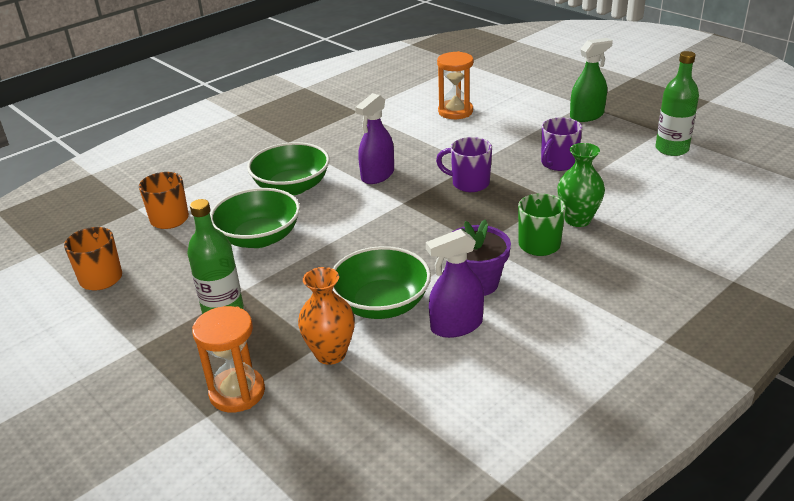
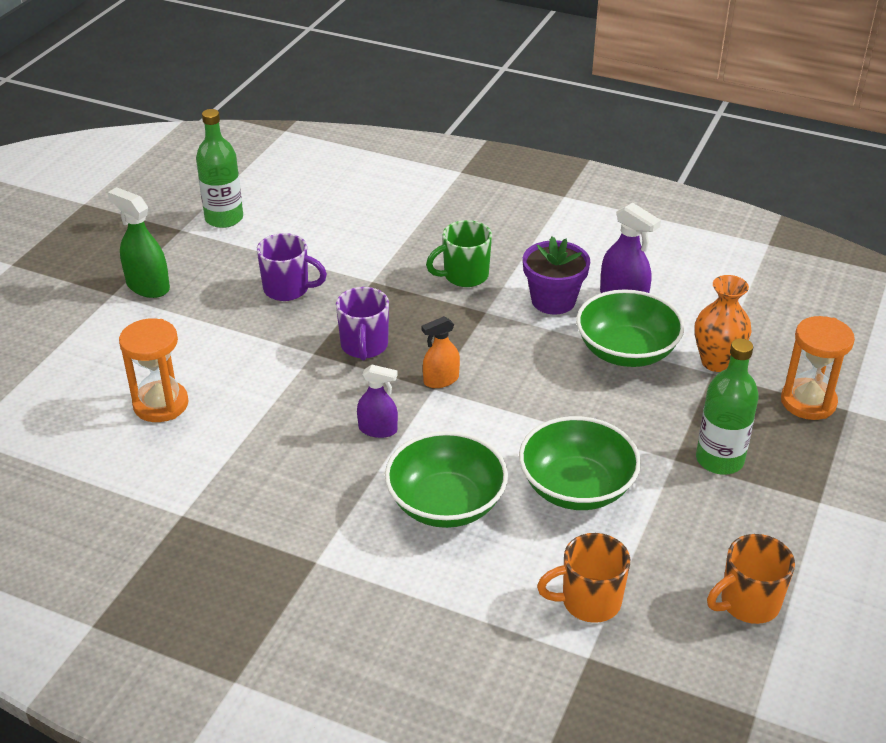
camera: 115 degrees left, 5 degrees up
(377, 175) = (378, 429): purple spray bottle -> purple spray bottle, size x0.66
(410, 207) = (441, 380): none -> orange spray bottle
(577, 220) = (406, 259): green vase -> none

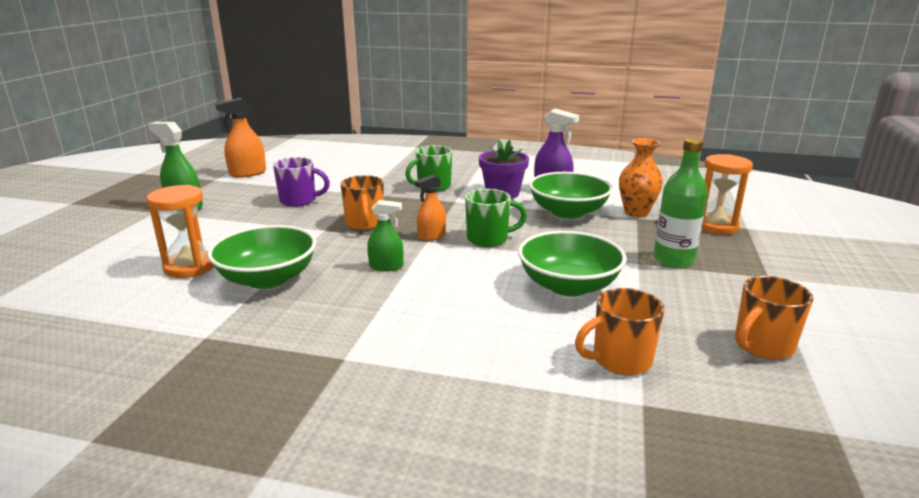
camera: 10 degrees left, 15 degrees down
(224, 218) = (247, 173): green bottle -> orange spray bottle
(364, 346) = (365, 224): purple mug -> orange mug
(378, 429) = (386, 266): purple spray bottle -> green spray bottle
(446, 503) = (459, 306): green bowl -> green bowl (268, 278)
(509, 394) = (489, 239): none -> green mug

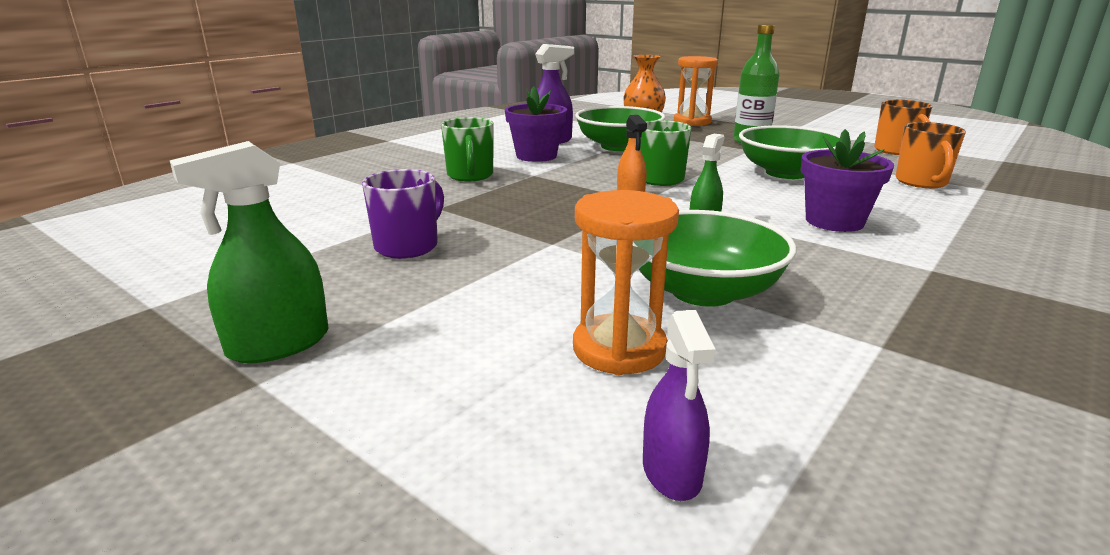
camera: 65 degrees left, 0 degrees up
(85, 292) = (671, 472): none -> purple spray bottle
(247, 173) = (178, 272): orange spray bottle -> none
(365, 224) = (556, 220): orange mug -> none
(435, 314) = (834, 221): none -> purple flower pot

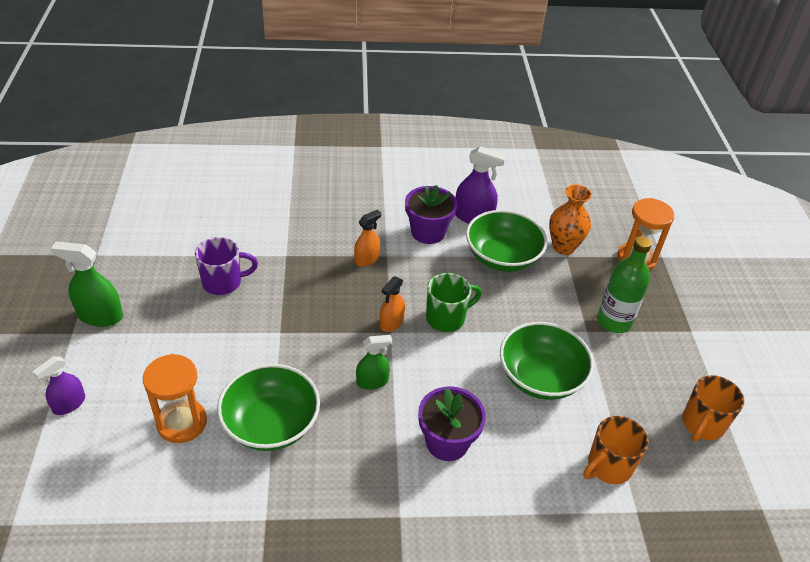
camera: 45 degrees right, 20 degrees up
(470, 176) = (352, 230): green mug -> none
(522, 182) = (366, 259): none -> orange spray bottle
(671, 472) = (102, 484): purple spray bottle -> purple spray bottle (69, 404)

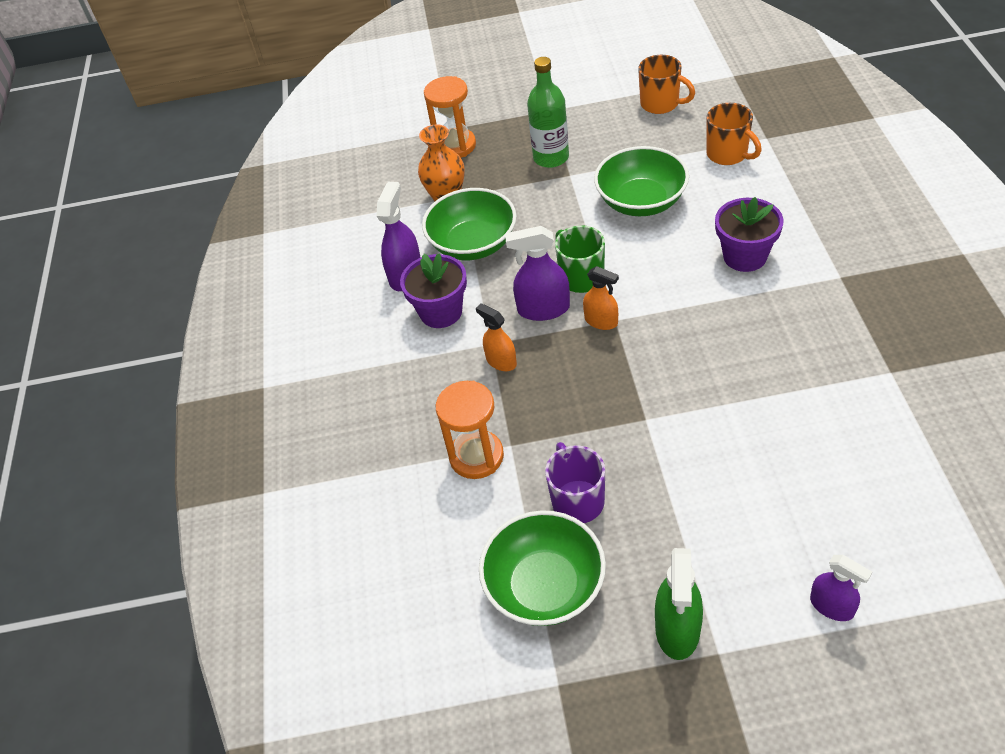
camera: 85 degrees left, 5 degrees up
(182, 423) = (810, 477): orange hourglass -> orange hourglass (476, 456)
(271, 424) = (779, 395): green bowl -> green bowl (545, 586)
(372, 381) = (690, 323): green spray bottle -> none
(415, 290) = (543, 309): none -> purple spray bottle

